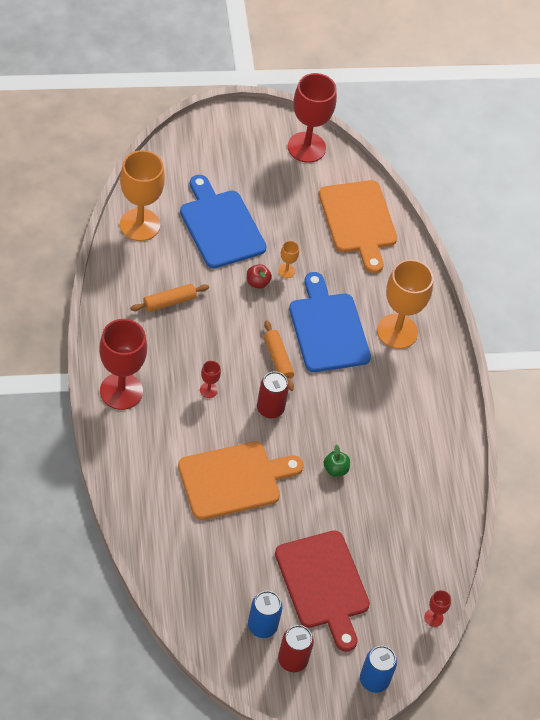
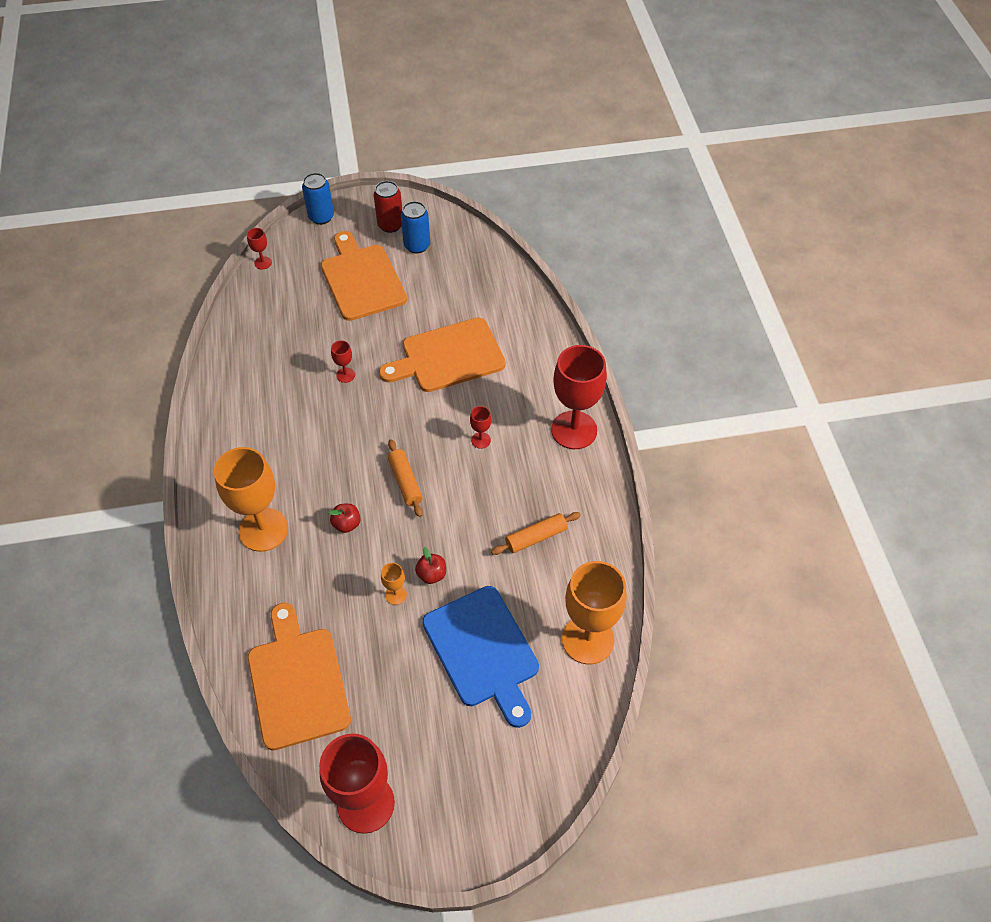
camera: 175 degrees left, 0 degrees up
(270, 409) = (413, 427): red can -> none
(323, 584) = (361, 279): red cutting board -> orange cutting board
(327, 329) = (347, 524): blue cutting board -> red apple
(335, 469) = (345, 375): green apple -> red goblet

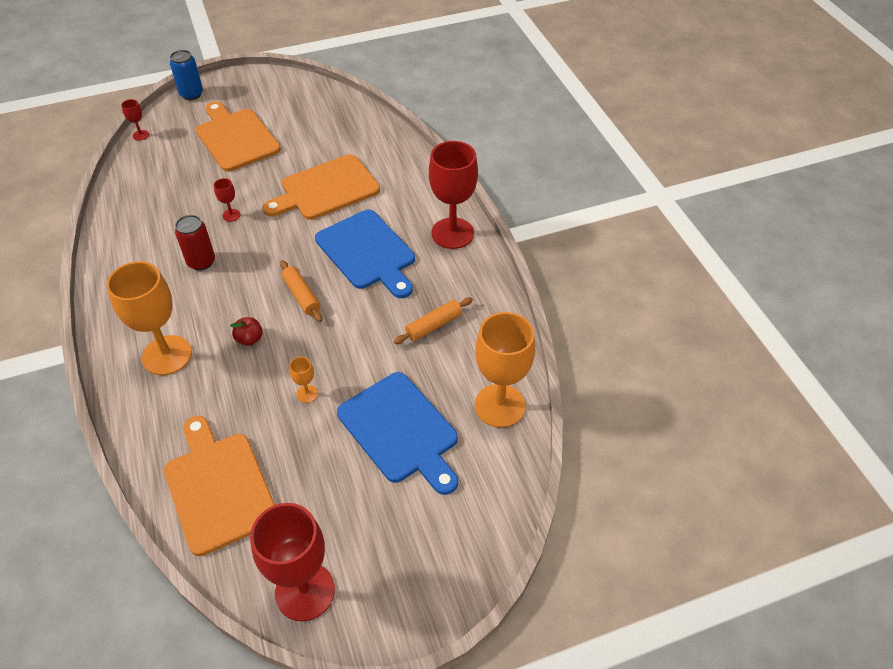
camera: 10 degrees left, 5 degrees down
(390, 225) = (256, 94): red can -> red can (201, 262)
(417, 246) = (283, 107): blue can -> none
(431, 574) = (339, 371): red apple -> none
(481, 440) = (368, 252): red goblet -> blue cutting board

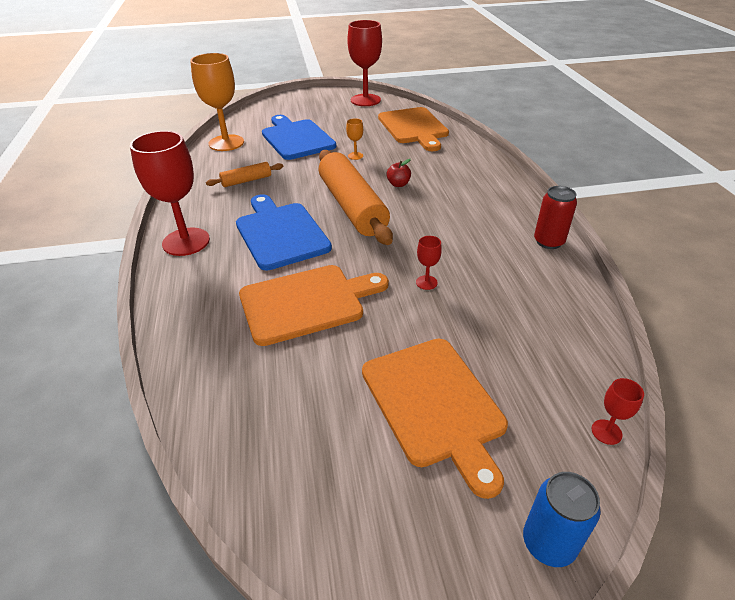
camera: 170 degrees left, 10 degrees down
(167, 355) = (465, 180): orange goblet -> none
(201, 262) = (452, 240): red can -> red can (548, 242)
(301, 296) = (352, 206): orange rolling pin -> orange rolling pin, size x2.15

